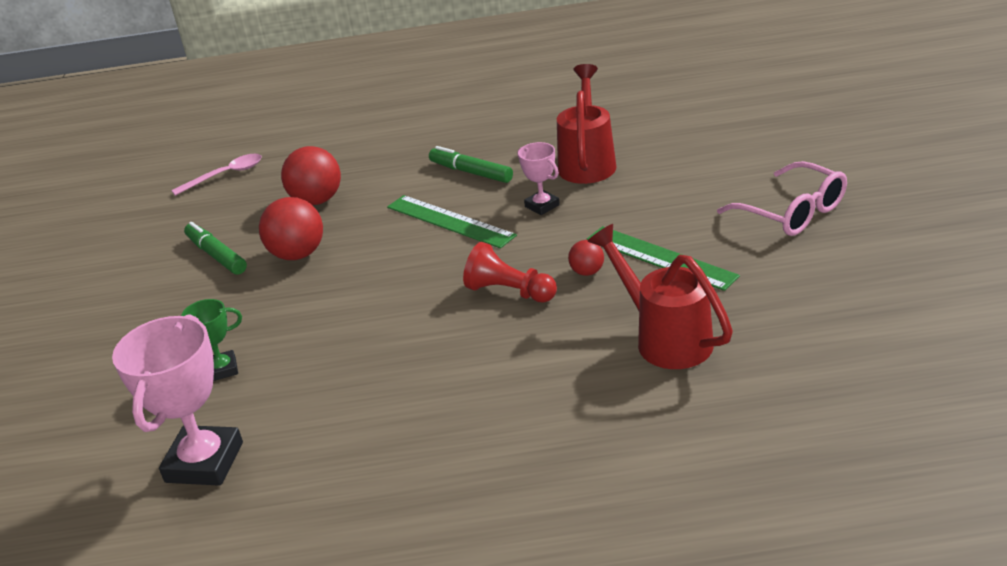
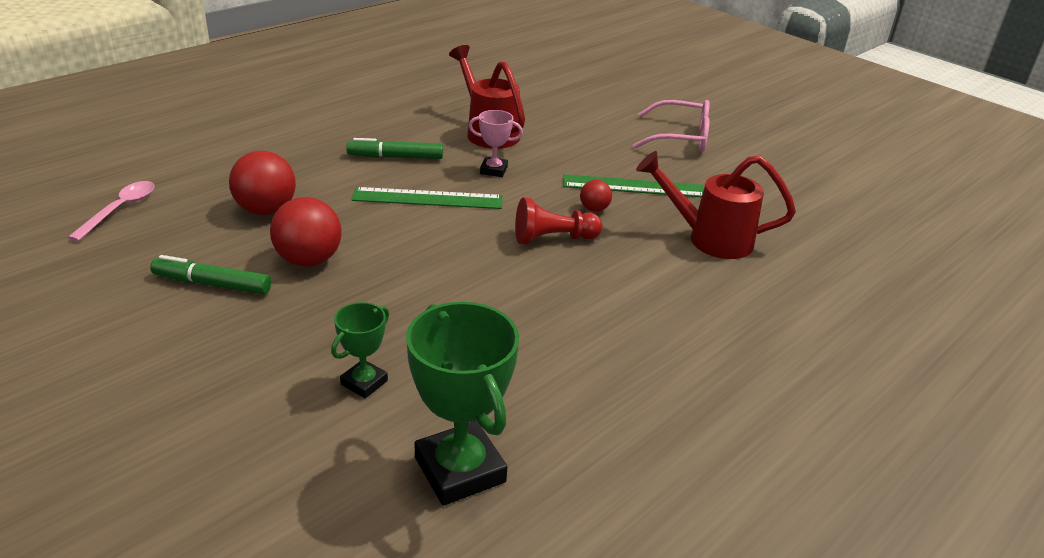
camera: 45 degrees left, 0 degrees up
(204, 462) = (460, 470): pink trophy -> green trophy

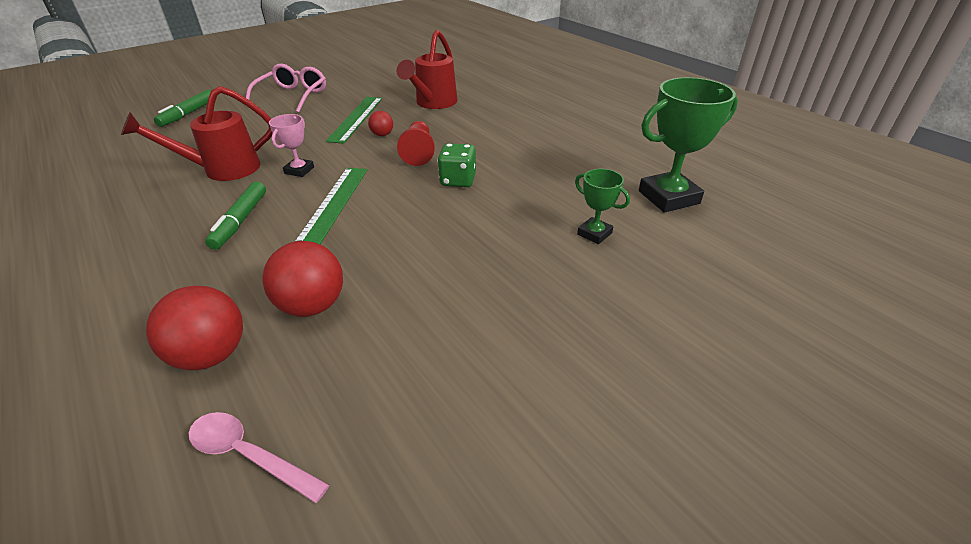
camera: 80 degrees left, 5 degrees up
(212, 284) = (455, 332): green marker -> green marker (188, 114)
(309, 260) = (422, 269): red ball -> red ball (211, 355)
(486, 272) = (458, 180): none -> green dice

